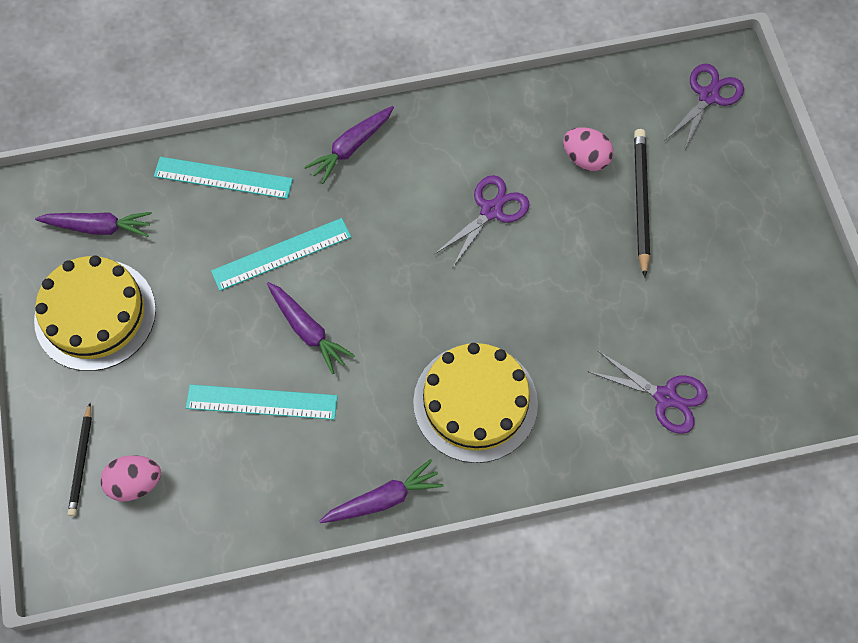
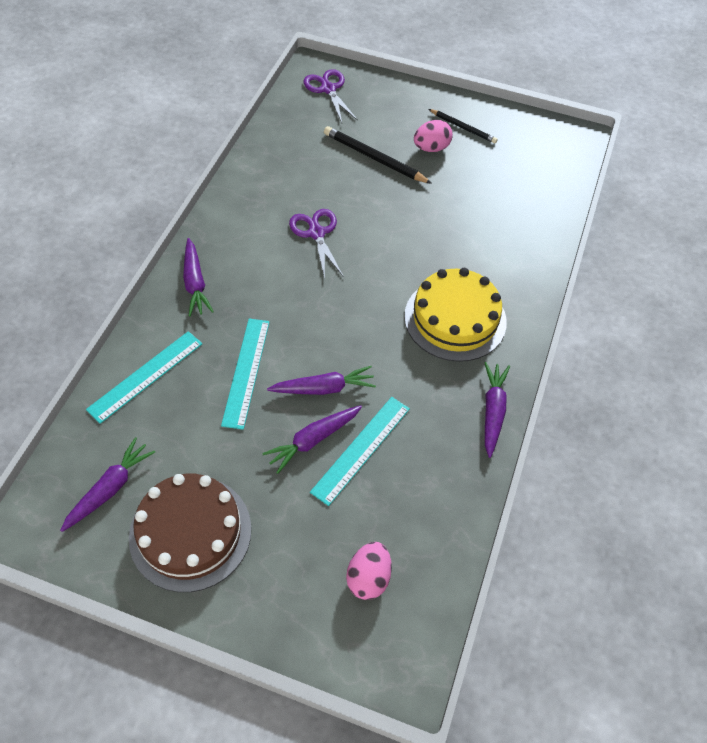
camera: 60 degrees left, 10 degrees down
(81, 461) = (319, 612): black pencil -> black pencil (463, 128)
(95, 314) = (190, 532): yellow cake -> brown cake
(245, 355) = (313, 440): none -> purple carrot
(585, 159) = (320, 166): pink egg -> pink egg (431, 148)
(665, 397) = (520, 220): purple scissors -> none

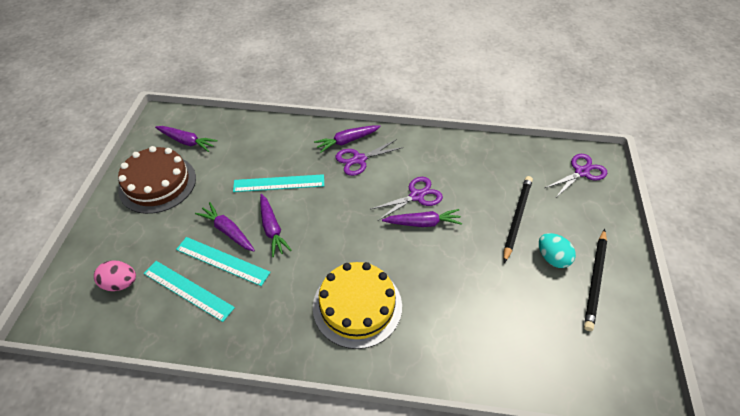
camera: 80 degrees right, 5 degrees down
(145, 376) = (267, 136): turquoise ruler -> turquoise ruler (188, 290)
(235, 276) = (359, 159): none -> purple scissors
(431, 148) = (552, 258): pink egg -> turquoise egg
(463, 128) = (595, 280): black pencil -> black pencil, size x1.56
(492, 411) = (266, 348): purple carrot -> purple carrot (423, 223)

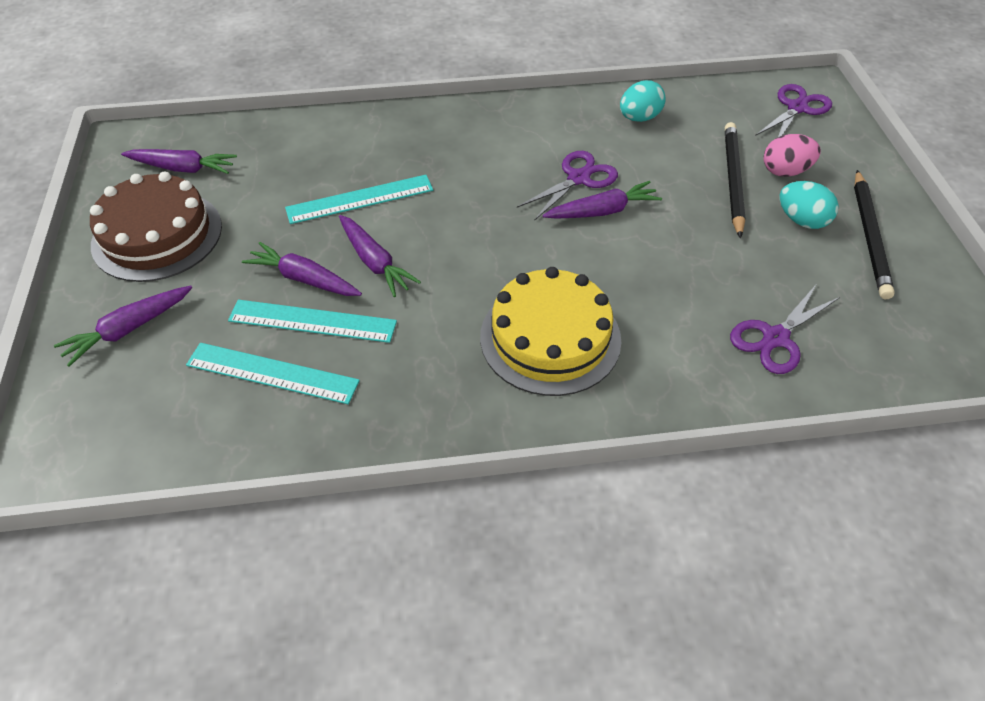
camera: 15 degrees left, 0 degrees up
(121, 283) = (152, 387): pink egg -> pink egg (785, 171)
(347, 141) = (444, 125): purple carrot -> purple carrot (129, 329)
(359, 159) = (472, 146): purple scissors -> purple scissors (775, 338)
(472, 159) = (639, 118): none -> turquoise egg

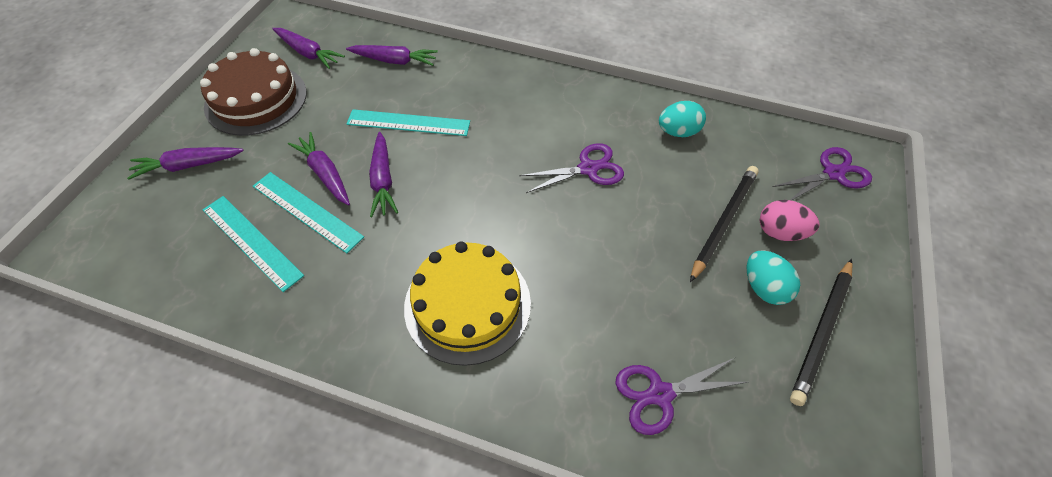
camera: 25 degrees right, 5 degrees up
(602, 211) = (588, 206): purple carrot -> purple carrot (394, 61)

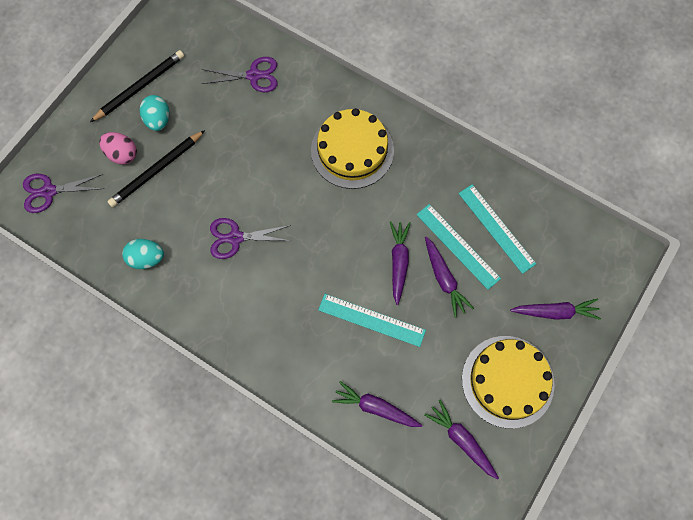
camera: 165 degrees left, 15 degrees up
(256, 99) = (507, 381): brown cake -> yellow cake

